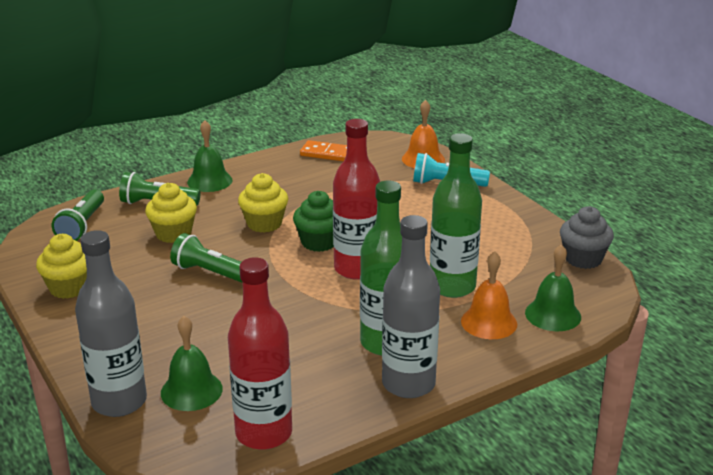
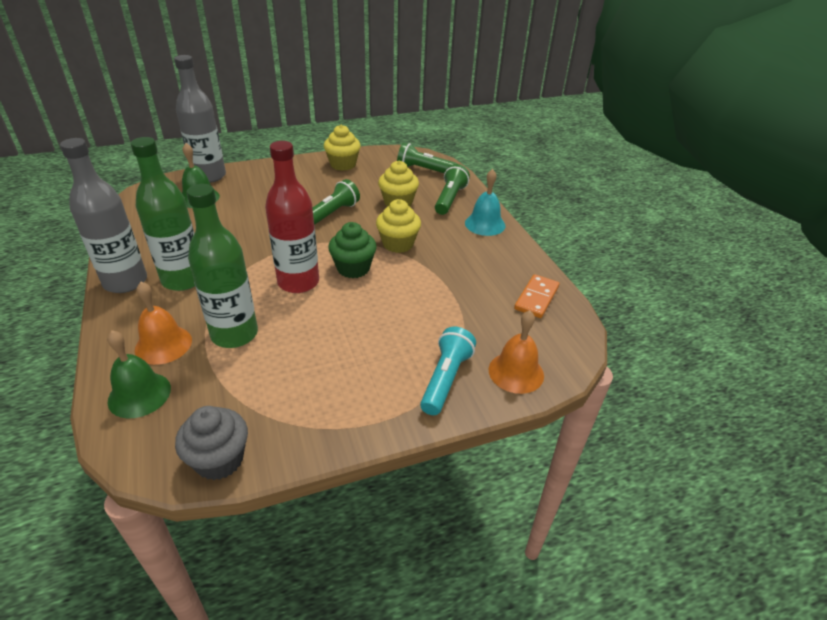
camera: 100 degrees right, 10 degrees up
(209, 181) = (485, 224): green bell -> turquoise bell
(264, 433) = (135, 218): red bottle -> none

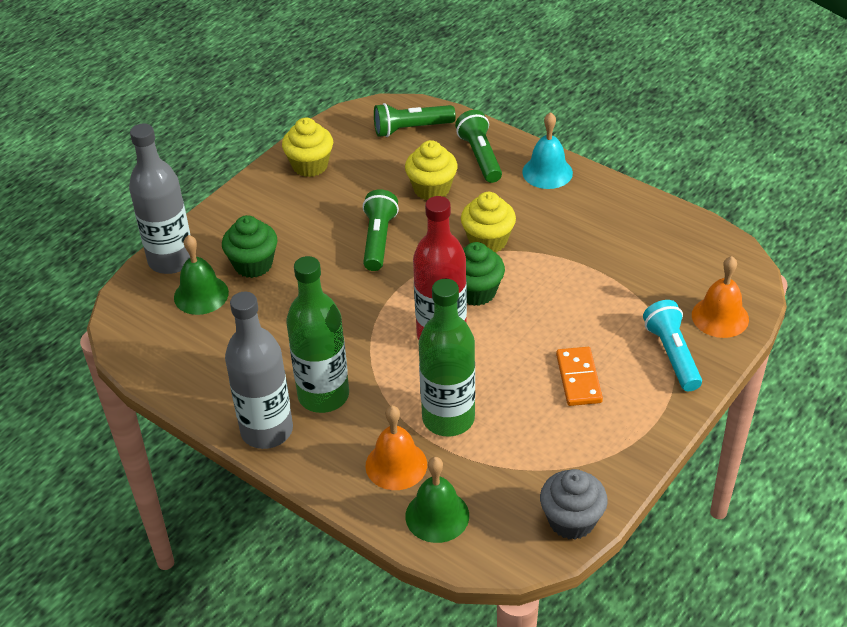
camera: 30 degrees left, 5 degrees up
(246, 196) = (253, 264): none -> green cupcake
(536, 298) = (672, 234): orange domino -> orange domino (579, 378)

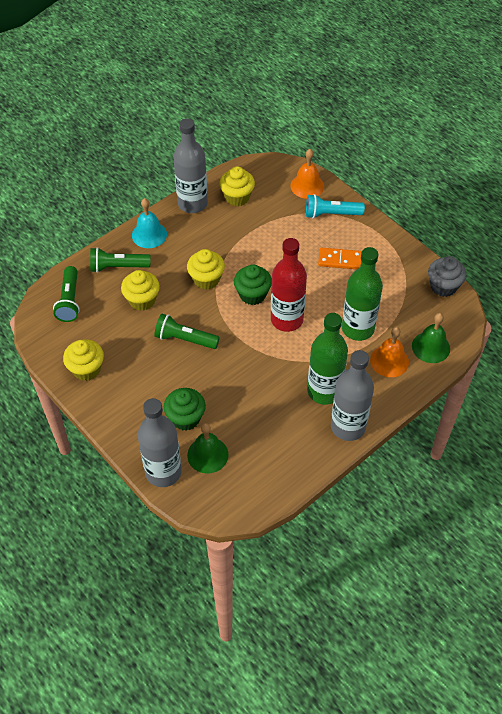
camera: 80 degrees left, 10 degrees up
(623, 201) = (192, 204): none -> grey bottle
(658, 243) = (237, 197): none -> yellow cupcake

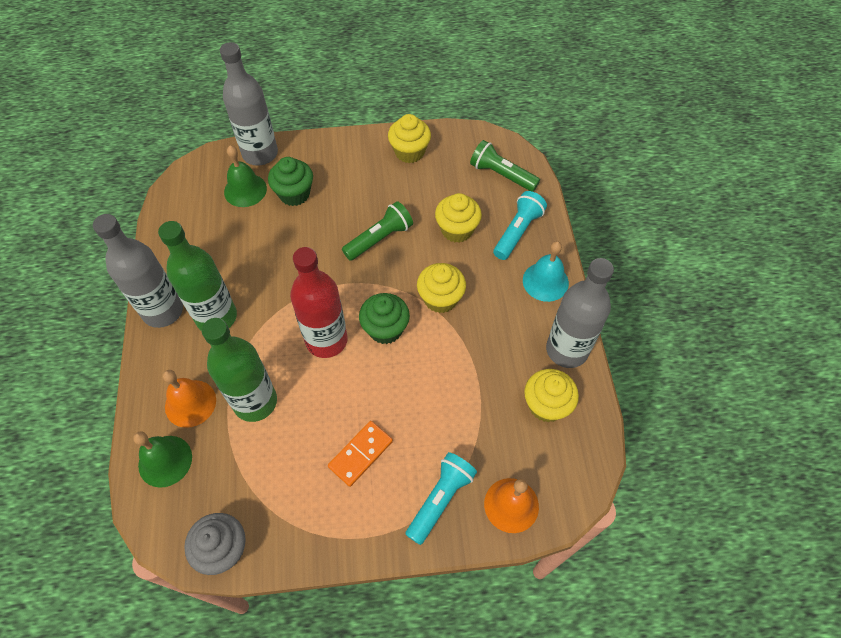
camera: 125 degrees right, 5 degrees up
(118, 267) = (517, 232): green flashlight -> turquoise flashlight

